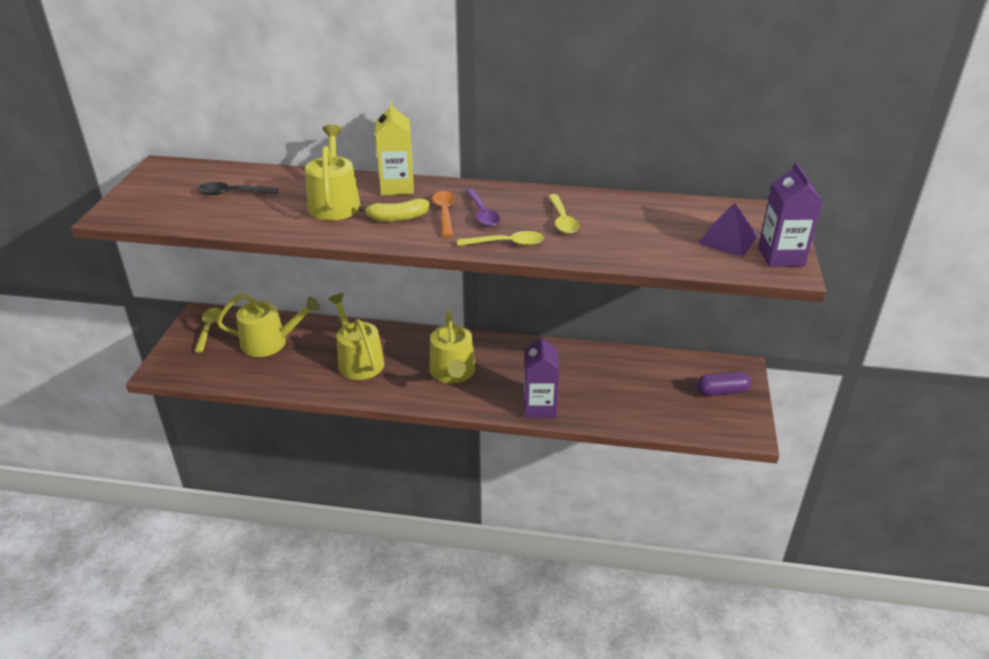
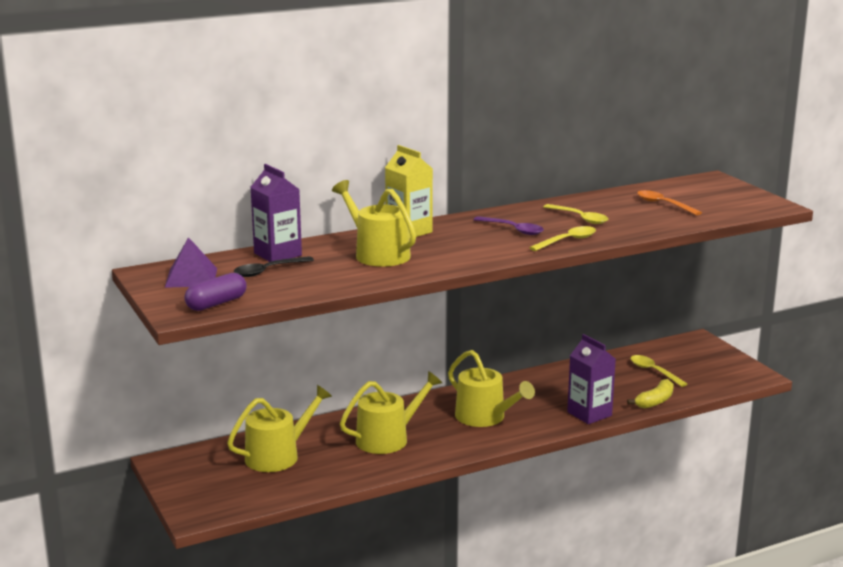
camera: 35 degrees left, 15 degrees down
(209, 328) = (193, 468): yellow spoon -> yellow spoon (654, 371)
(358, 361) = (387, 438): yellow watering can -> yellow watering can turned 120 degrees clockwise
(397, 218) = (451, 249): yellow banana -> yellow banana (655, 401)
(445, 213) = (483, 237): orange spoon -> orange spoon (663, 204)
(721, 391) = (705, 358): purple capsule -> purple capsule (216, 303)
(727, 239) = (709, 200): purple pyramid -> purple pyramid (191, 277)
(781, 256) = (757, 200): purple carton -> purple carton (277, 254)

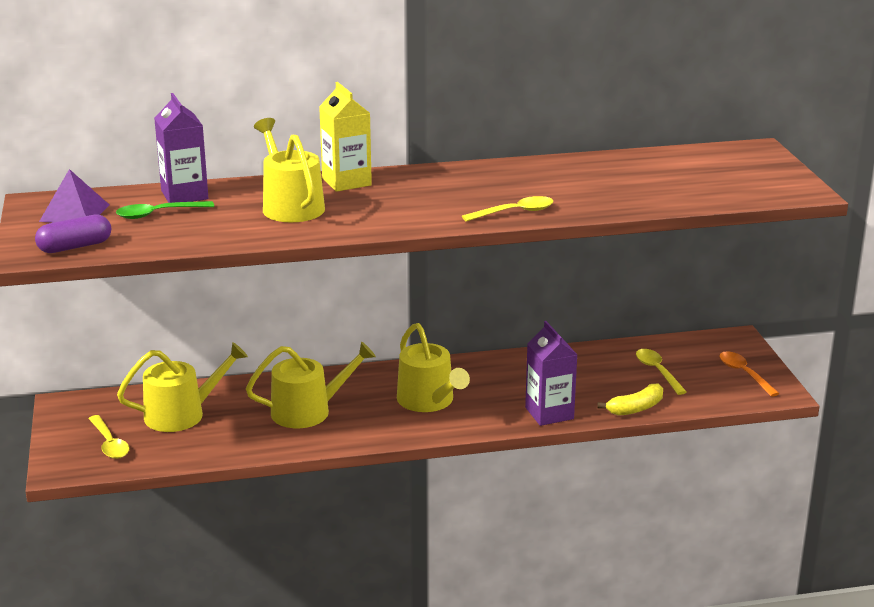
camera: 15 degrees right, 5 degrees up
(268, 271) = (158, 214): black spoon -> green spoon
(513, 230) = (464, 191): purple spoon -> none
(579, 218) = (553, 185): yellow spoon -> yellow spoon (109, 444)
(663, 204) = (667, 177): orange spoon -> orange spoon (744, 374)

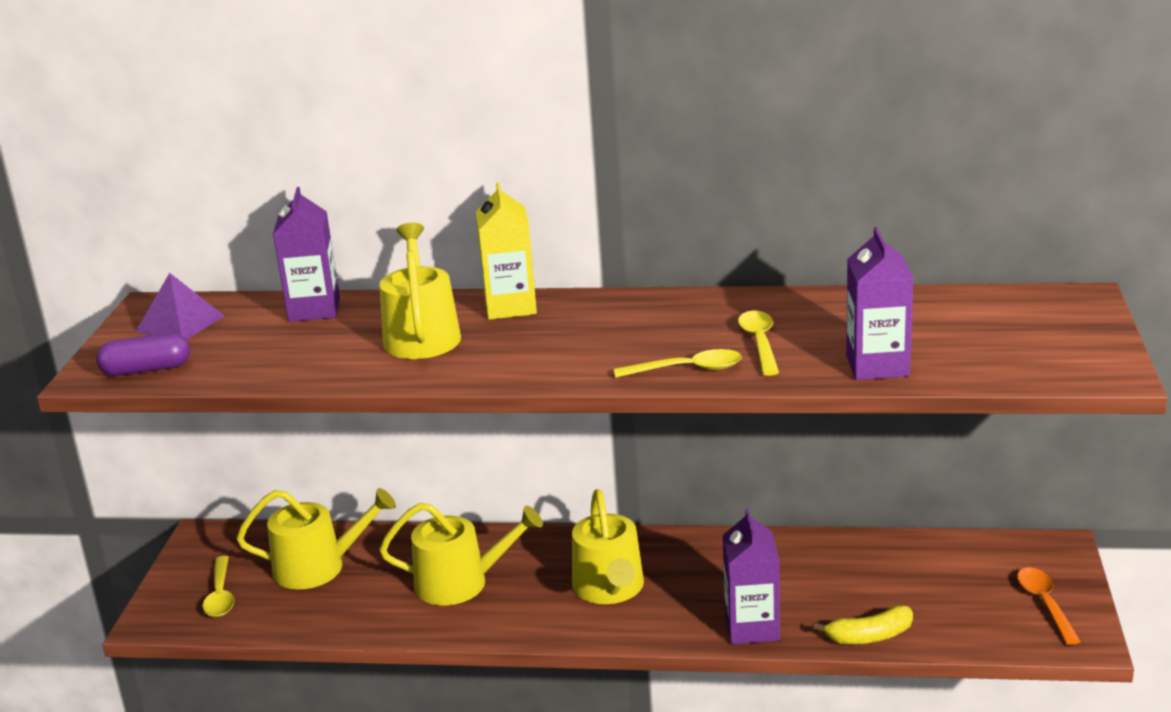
camera: 20 degrees right, 0 degrees up
(158, 214) = (267, 333): green spoon -> none
(648, 199) = (877, 366): none -> purple carton
(657, 371) = (925, 584): yellow spoon -> yellow spoon (759, 343)

